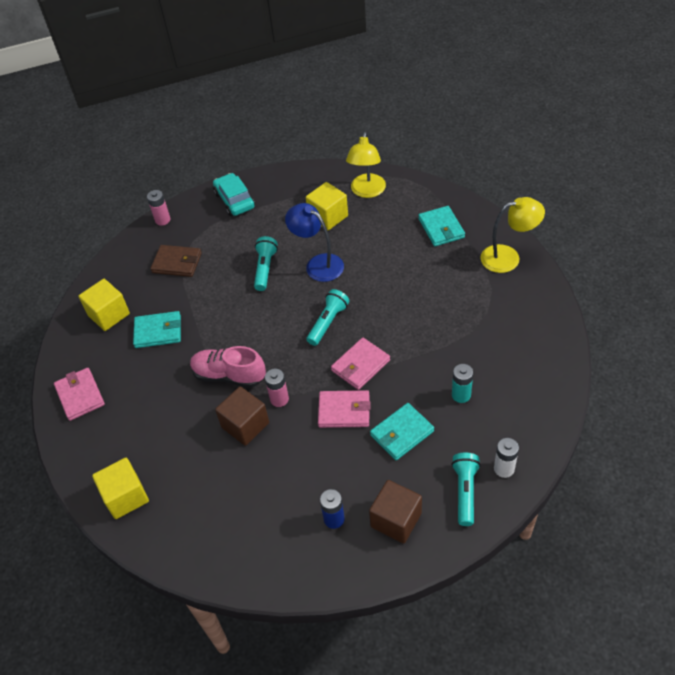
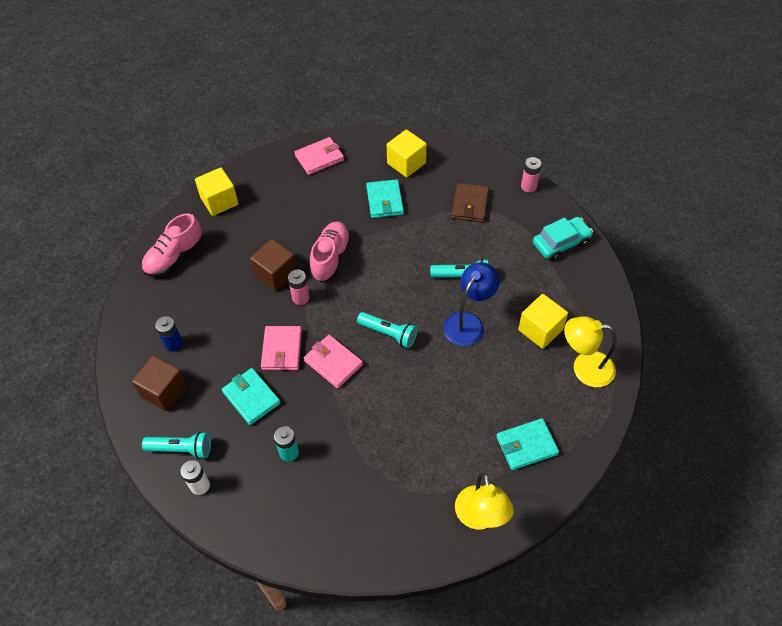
camera: 85 degrees right, 5 degrees up
(207, 537) = (174, 257): none -> pink shoe

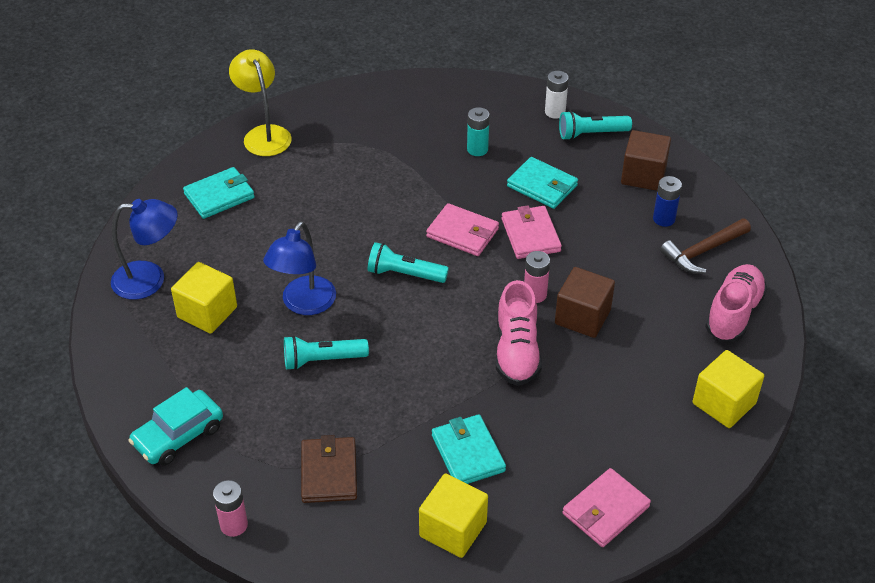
camera: 165 degrees right, 10 degrees down
(163, 309) = (703, 251): none -> brown hammer
(584, 368) = (150, 279): yellow lamp -> blue lamp

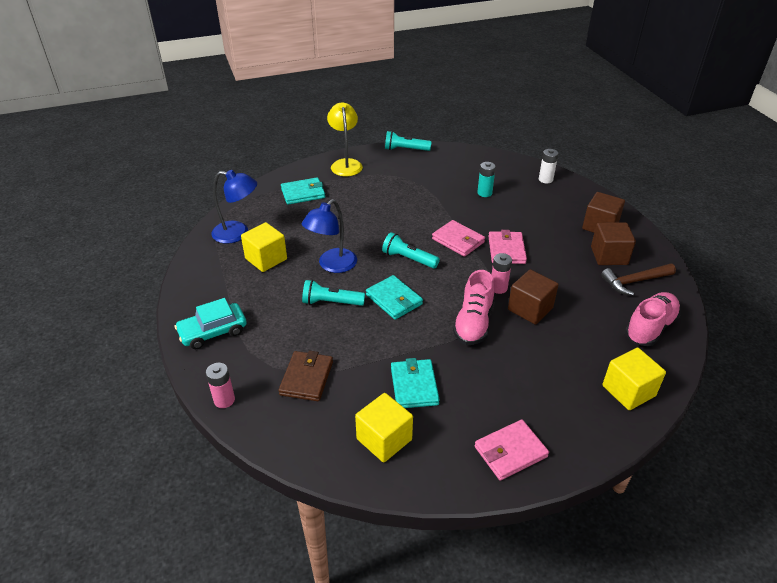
camera: 15 degrees right, 5 degrees down
(542, 186) = (524, 221): turquoise wallet -> turquoise wallet (394, 299)
(591, 134) = (568, 196): turquoise flashlight -> turquoise flashlight (405, 149)
(664, 219) = (609, 256): blue battery -> brown cube

